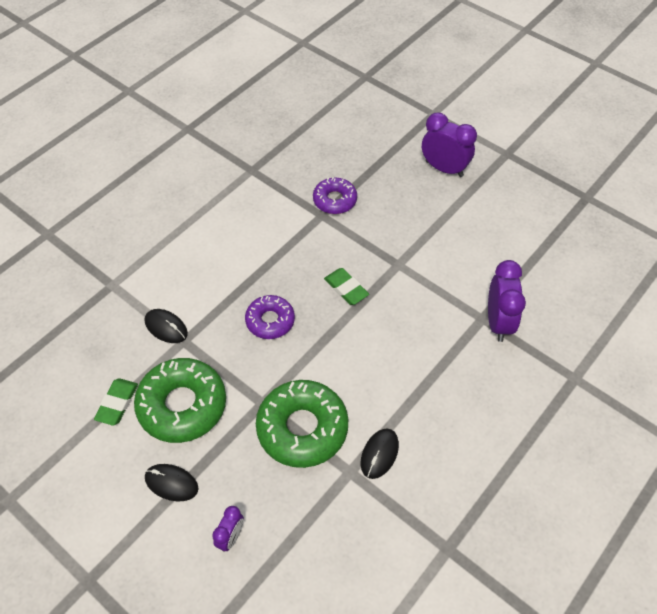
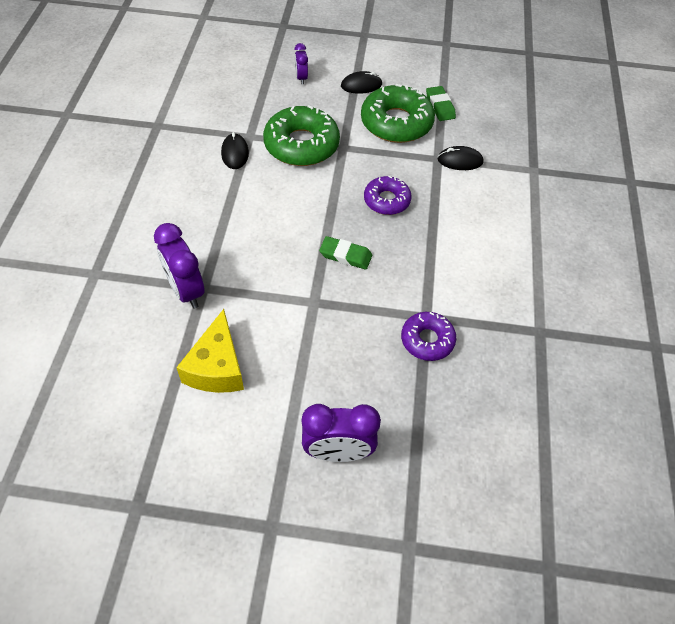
camera: 145 degrees right, 0 degrees up
(499, 252) = (217, 367): none -> yellow cheese

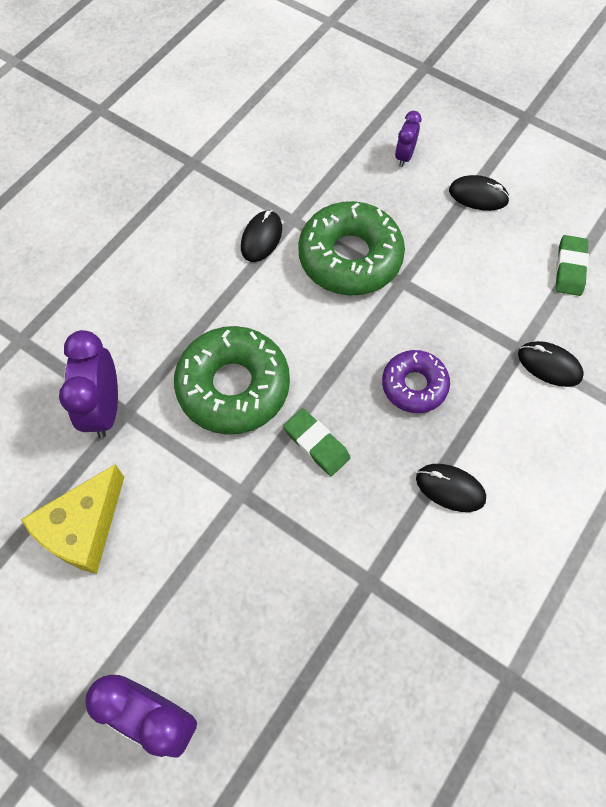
camera: 30 degrees right, 10 degrees up
(396, 123) = (494, 271): green donut -> green donut (233, 386)
(427, 340) = (351, 616): purple donut -> none
(443, 247) = (450, 488): none -> black mouse

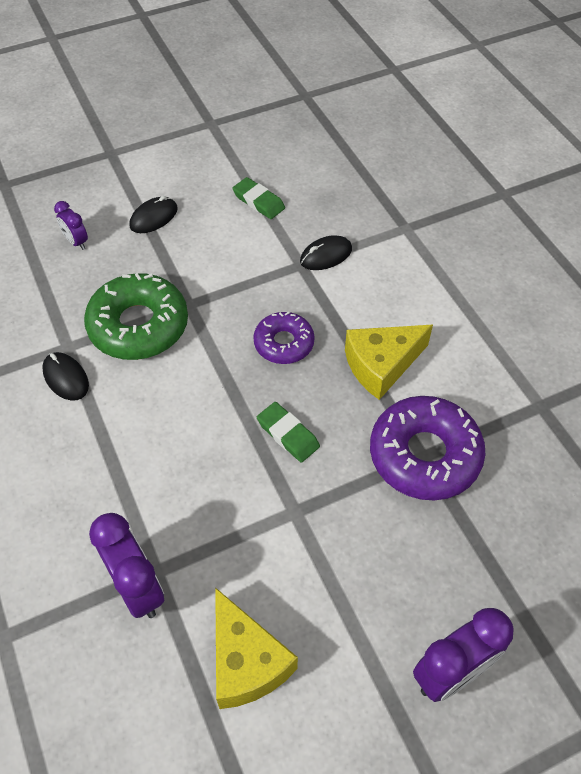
camera: 60 degrees left, 10 degrees down
(104, 408) = (137, 588): purple clock -> purple clock turned 150 degrees counterclockwise
(233, 386) = (193, 470): green donut -> none
(316, 444) = (288, 434): green eraser -> green eraser turned 60 degrees clockwise
(371, 582) = (424, 455): none -> purple donut
(450, 488) = (381, 365): black mouse -> yellow cheese

